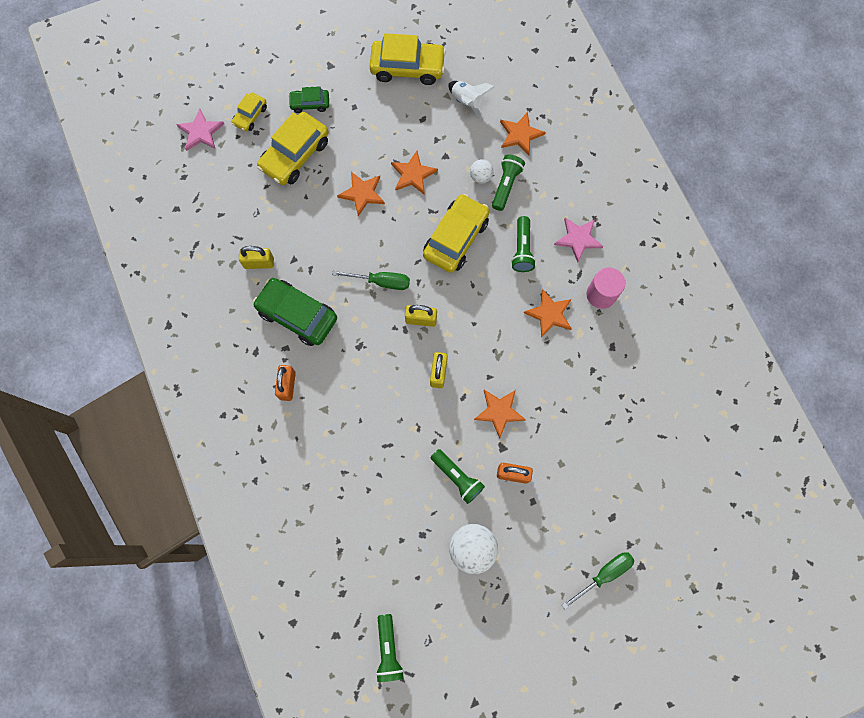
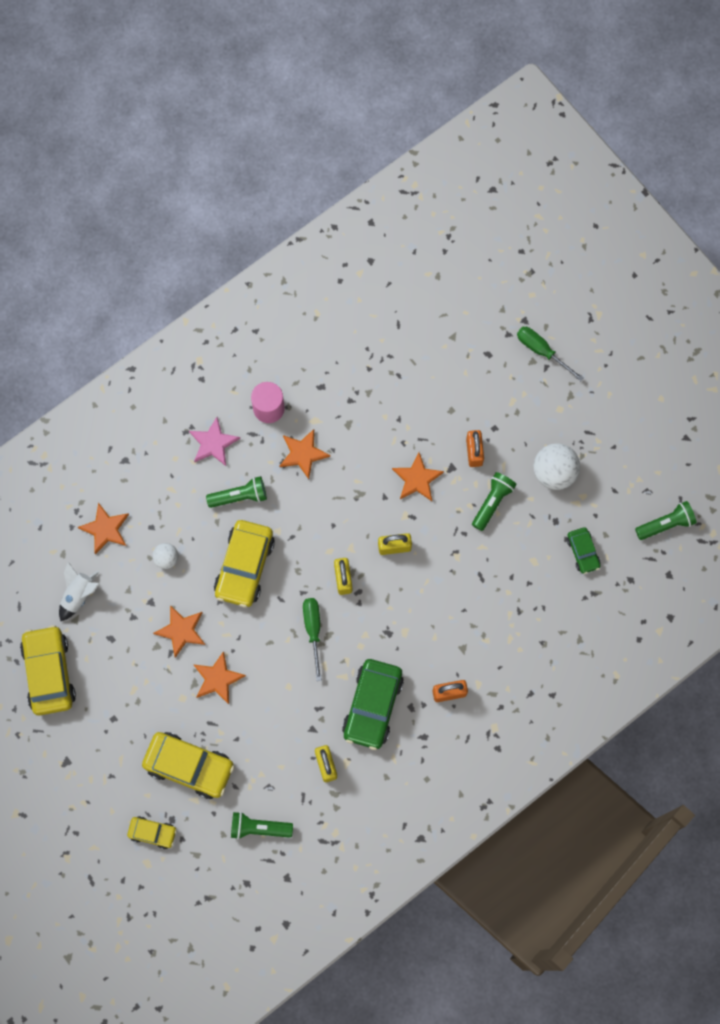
camera: 105 degrees left, 0 degrees up
(201, 132) = (187, 883): pink star -> none
(310, 103) = (121, 769): green car -> green car (583, 552)
(456, 238) = (244, 566): yellow car -> yellow car turned 90 degrees counterclockwise
(506, 185) = (170, 530): green flashlight -> green flashlight (259, 828)

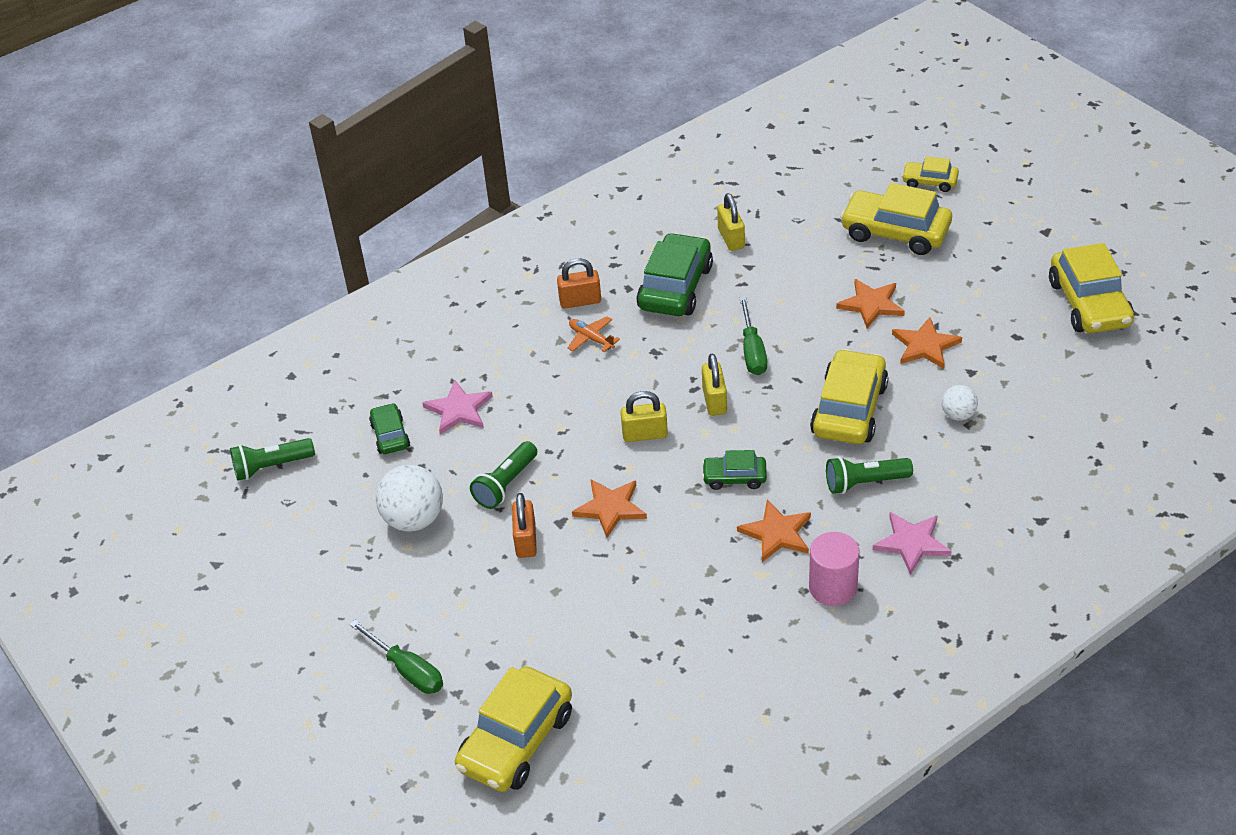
camera: 175 degrees left, 30 degrees down
(78, 595) = (1070, 376): white rocket -> none
(105, 529) = (1050, 443): orange star -> none
(259, 828) = (807, 189): green flashlight -> none
(330, 504) = (734, 477): none -> green car
(438, 649) = (591, 338): none -> orange plane
(468, 300) = (516, 741): none -> yellow car
(534, 576) = (459, 410): none -> pink star

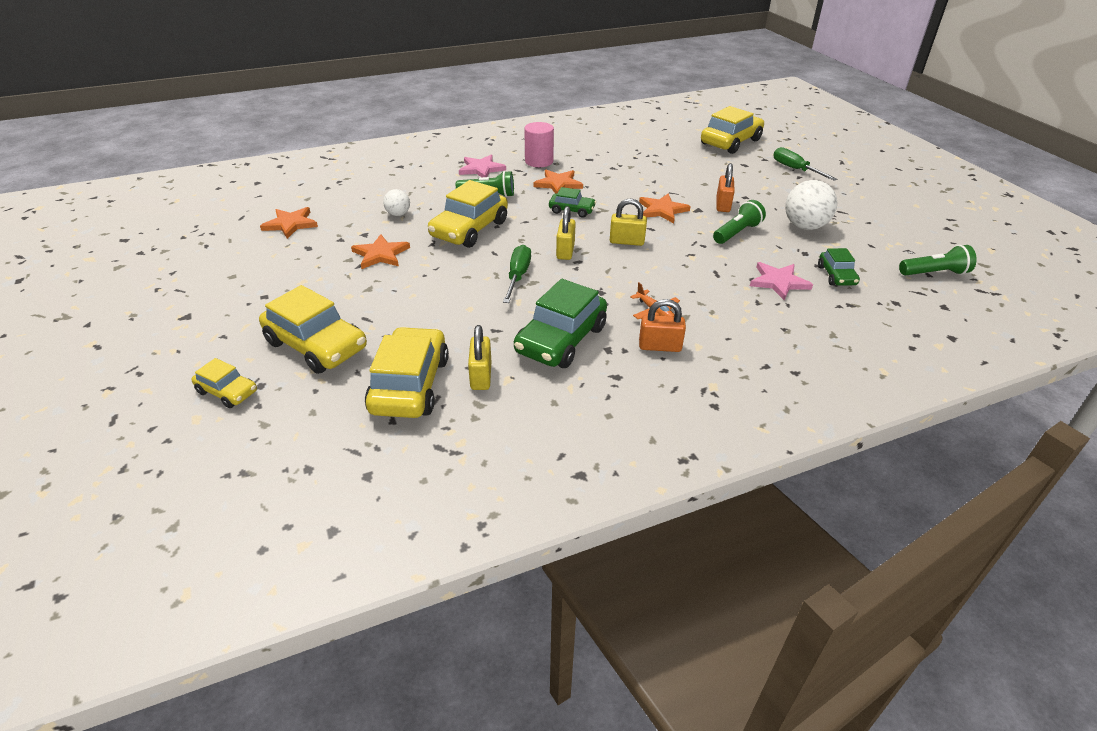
camera: 170 degrees left, 5 degrees down
(871, 305) = (395, 289): orange star -> orange star (290, 224)
(1089, 304) = (229, 257): yellow car -> yellow car (410, 385)

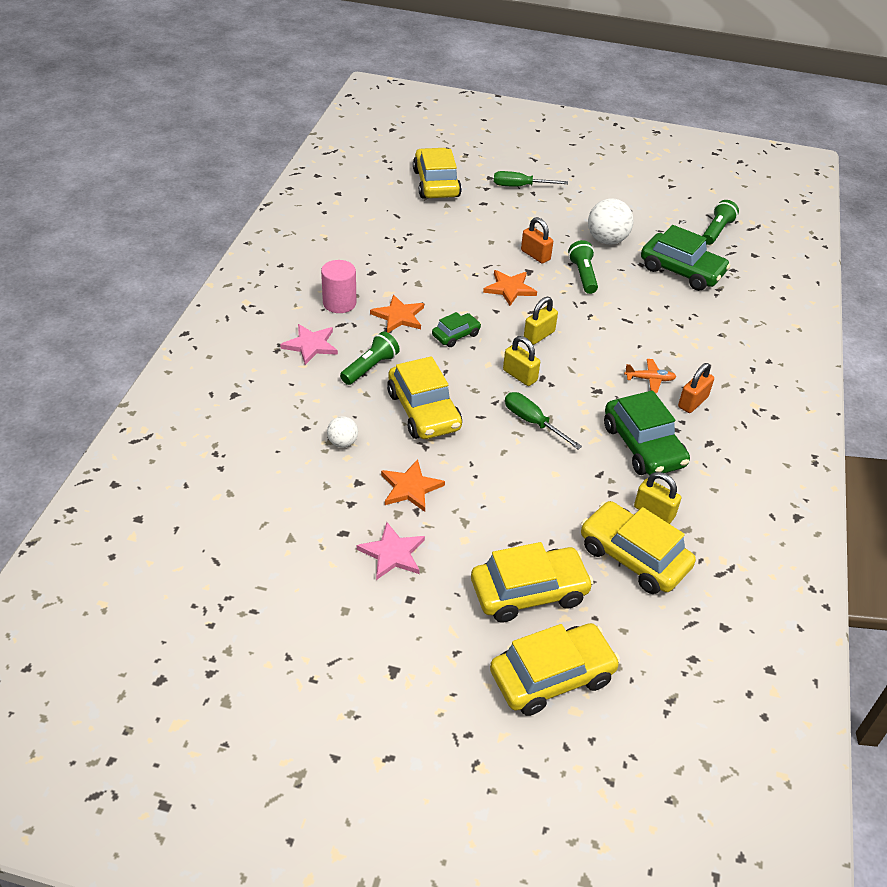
camera: 55 degrees left, 5 degrees up
(227, 392) = (552, 677): yellow car -> yellow car, size x1.87
(290, 224) = (277, 527): orange star -> none
(778, 282) = (665, 300): pink star -> pink star (392, 553)
(836, 275) = (681, 271): green car -> green car, size x1.87

